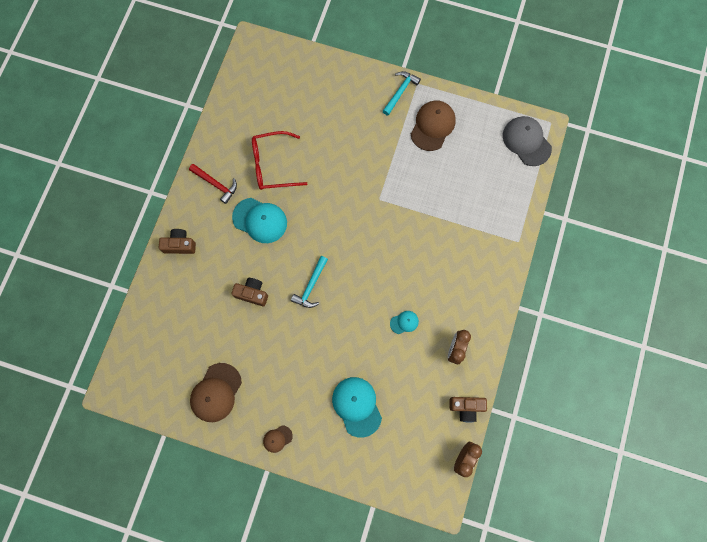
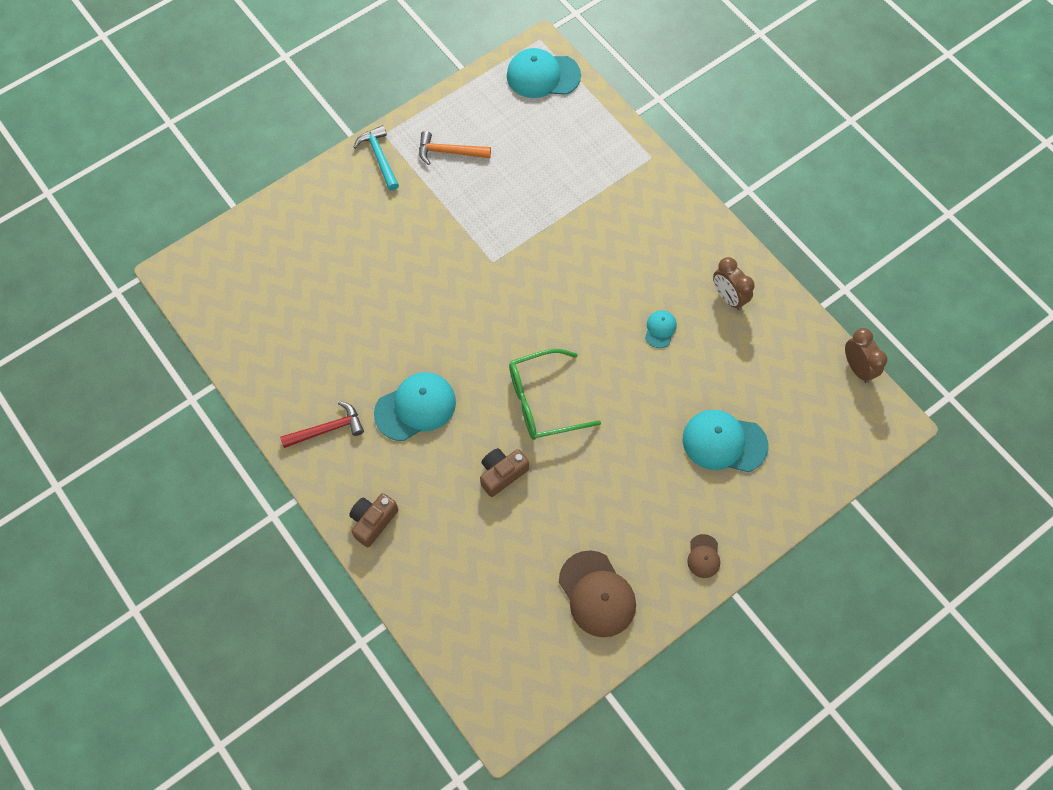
camera: 55 degrees left, 10 degrees down
(272, 165) = (356, 349): red glasses -> none
(311, 286) = (542, 401): turquoise hammer -> green glasses
(432, 126) = (449, 152): brown cap -> orange hammer
(466, 407) = (803, 329): brown camera -> none
(526, 141) = (543, 75): grey cap -> turquoise cap

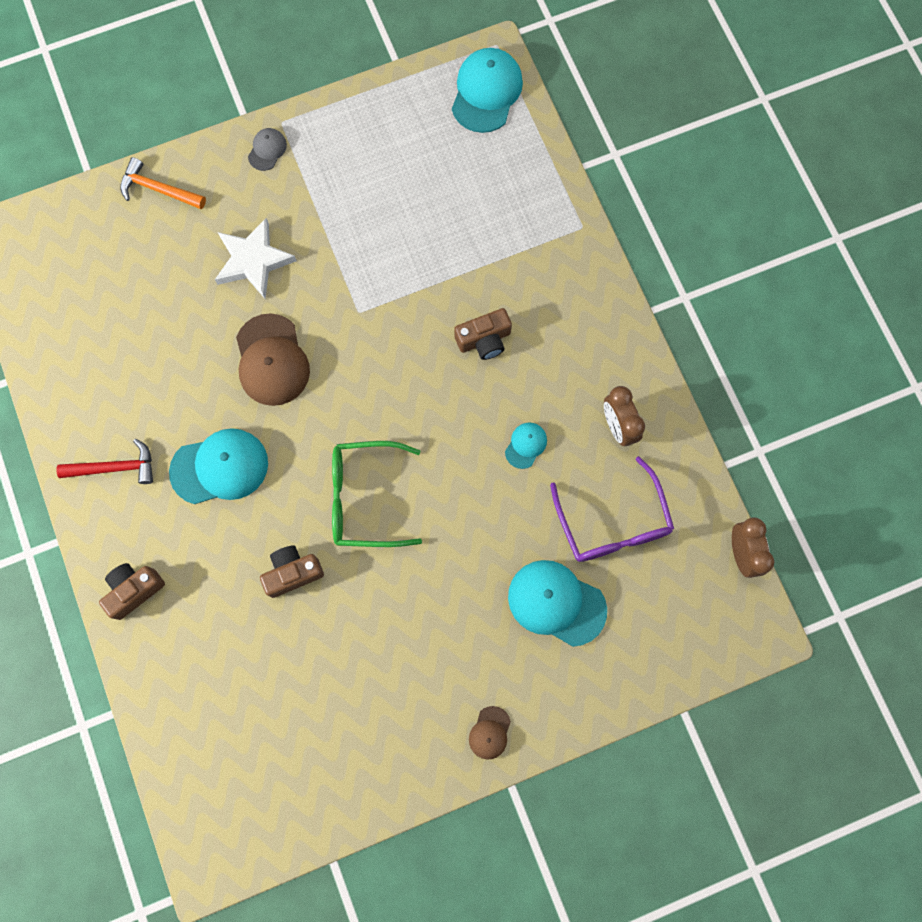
camera: 15 degrees right, 10 degrees up
(379, 157) = (267, 150): turquoise hammer -> grey cap
(394, 243) = (253, 261): none -> white star
(449, 152) = (348, 163): orange hammer -> orange hammer (158, 189)
(543, 75) = (486, 92): turquoise cap -> turquoise cap turned 90 degrees clockwise
(597, 594) = (356, 744): brown cap -> brown cap (272, 360)
(601, 258) = (484, 340): none -> brown camera
(749, 371) = (613, 523): none -> purple glasses

